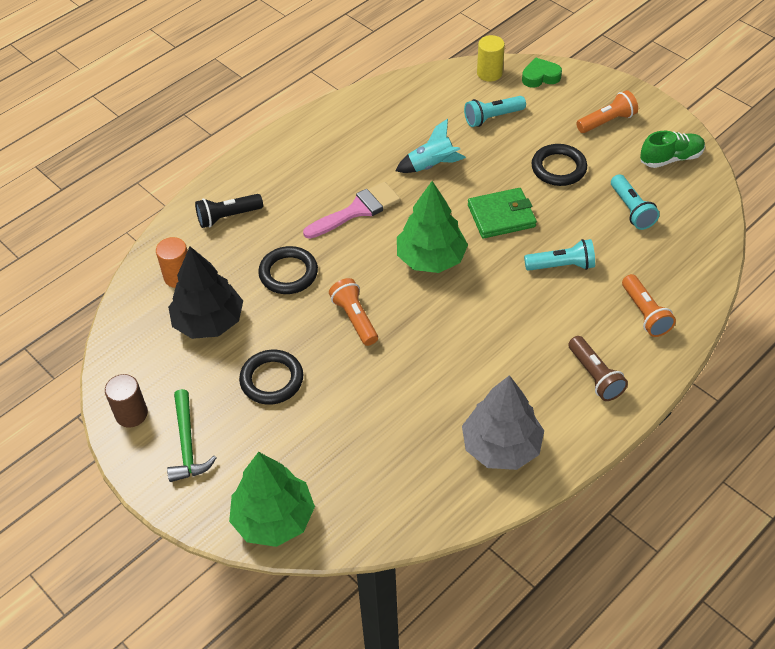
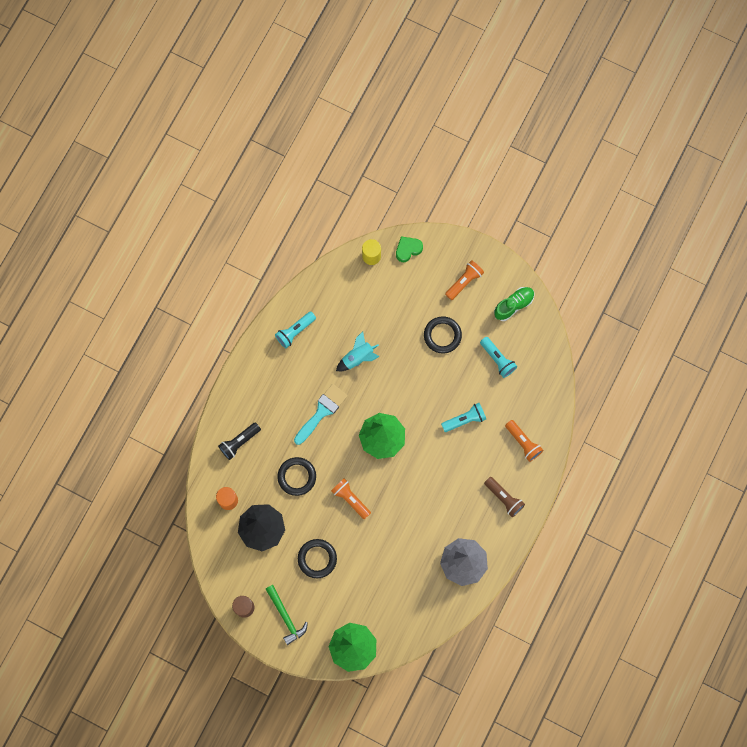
camera: 20 degrees left, 25 degrees up
(357, 210) = (322, 411): pink brush -> turquoise brush
(492, 118) = (386, 300): turquoise flashlight -> turquoise flashlight (295, 331)
(501, 216) = (416, 389): green wallet -> none

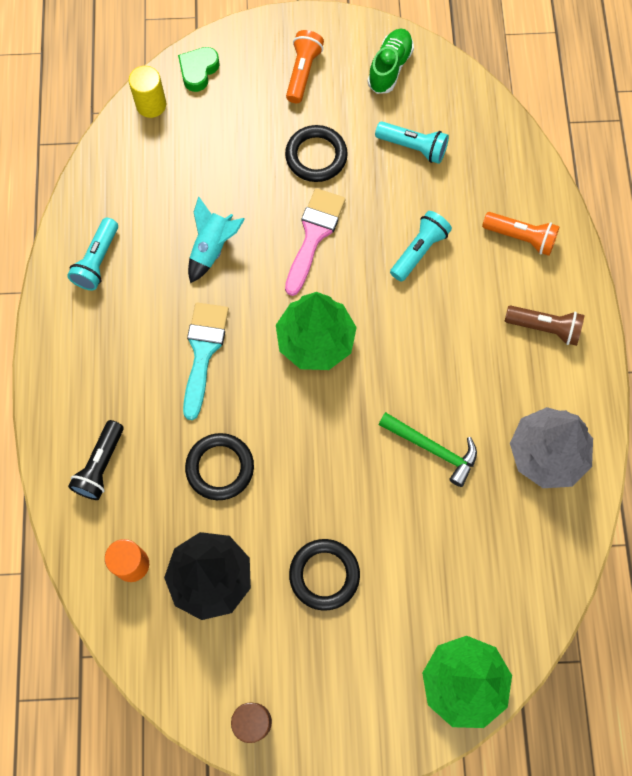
camera: 30 degrees left, 5 degrees down
(286, 617) = (328, 697): green hammer -> green hammer (432, 449)
(350, 499) = (322, 455): orange flashlight -> none
(415, 380) = (314, 235): none -> pink brush

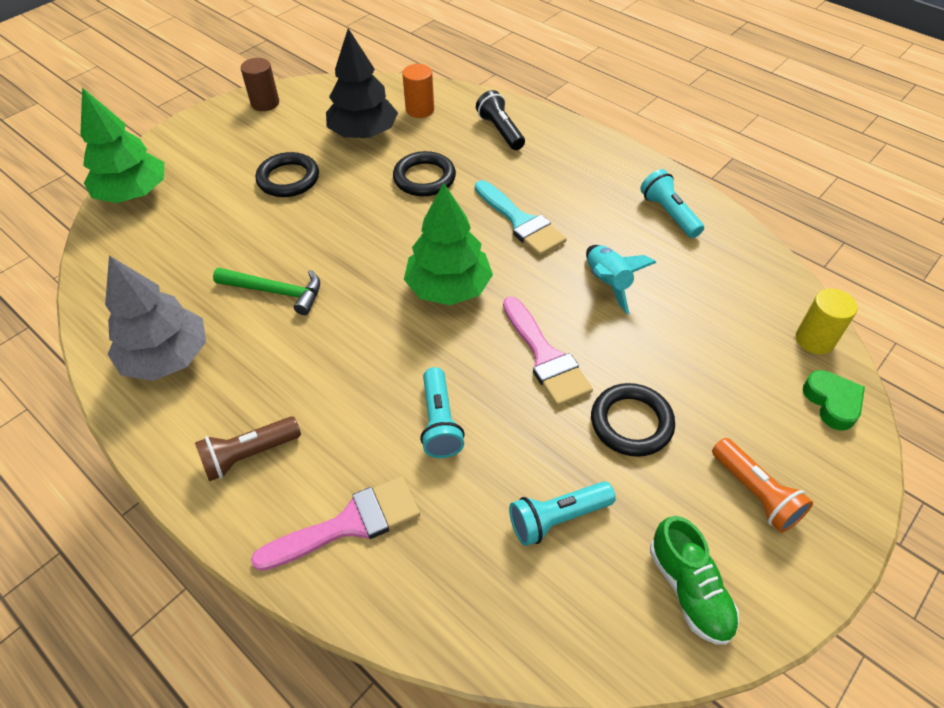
camera: 135 degrees right, 20 degrees down
(432, 449) = (275, 291): green hammer -> green hammer turned 150 degrees counterclockwise
(521, 237) = (349, 523): orange flashlight -> pink brush

